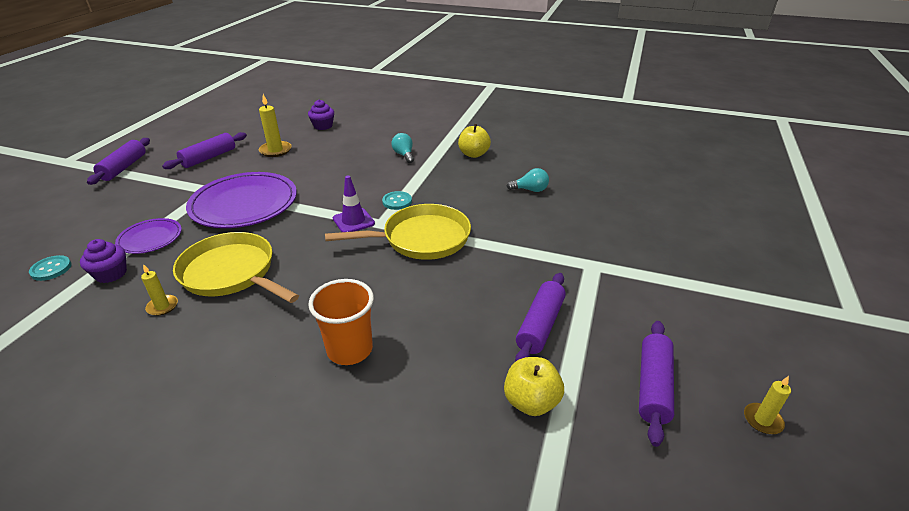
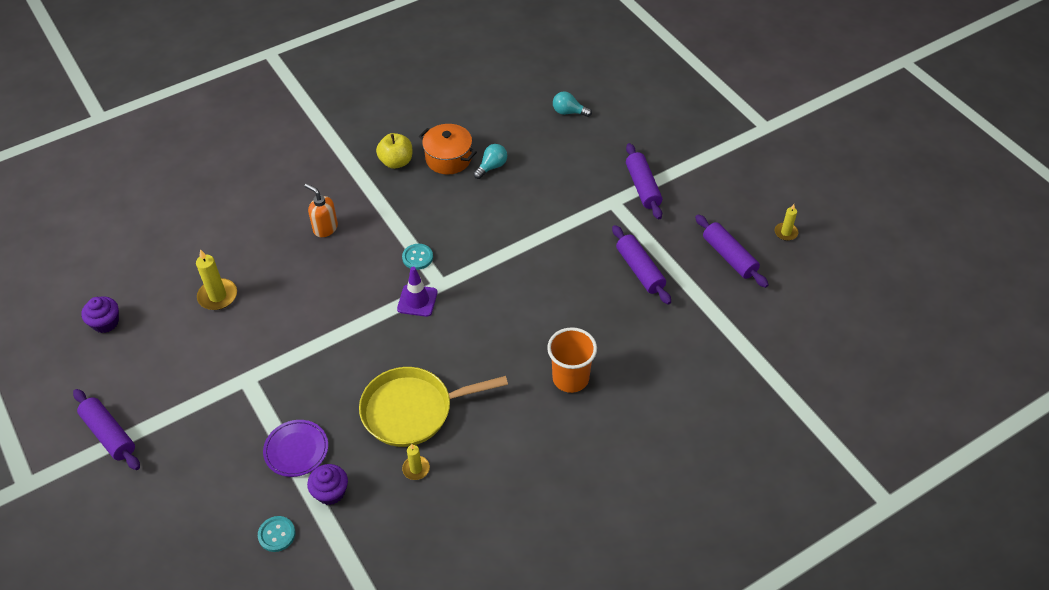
camera: 50 degrees left, 15 degrees up
(209, 158) = (170, 355): purple rolling pin -> purple rolling pin (642, 187)
(244, 204) = (305, 362): purple plate -> none
(323, 126) = (203, 234): purple cupcake -> purple cupcake (105, 322)
(378, 157) = (325, 228): none -> orange soap dispenser
(404, 155) = (342, 208): turquoise light bulb -> turquoise light bulb (568, 112)
(421, 239) = (487, 273): yellow pan -> none
(508, 170) = (448, 158): none -> orange pot
(531, 402) = (691, 317): yellow apple -> none

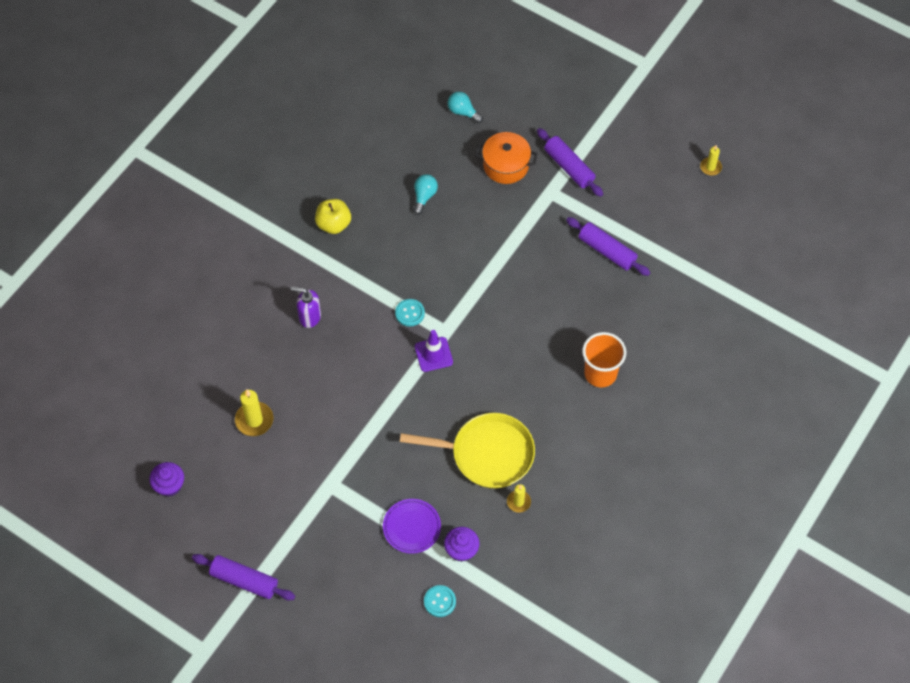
camera: 25 degrees left, 10 degrees up
(325, 228) = (309, 317): orange soap dispenser -> purple soap dispenser
(412, 410) = (487, 454): yellow pan -> yellow pan turned 135 degrees counterclockwise
(448, 158) = (380, 202): orange pot -> orange pot (506, 165)
(568, 112) = (463, 112): turquoise light bulb -> turquoise light bulb turned 45 degrees clockwise
(729, 257) = (674, 209): purple rolling pin -> none

